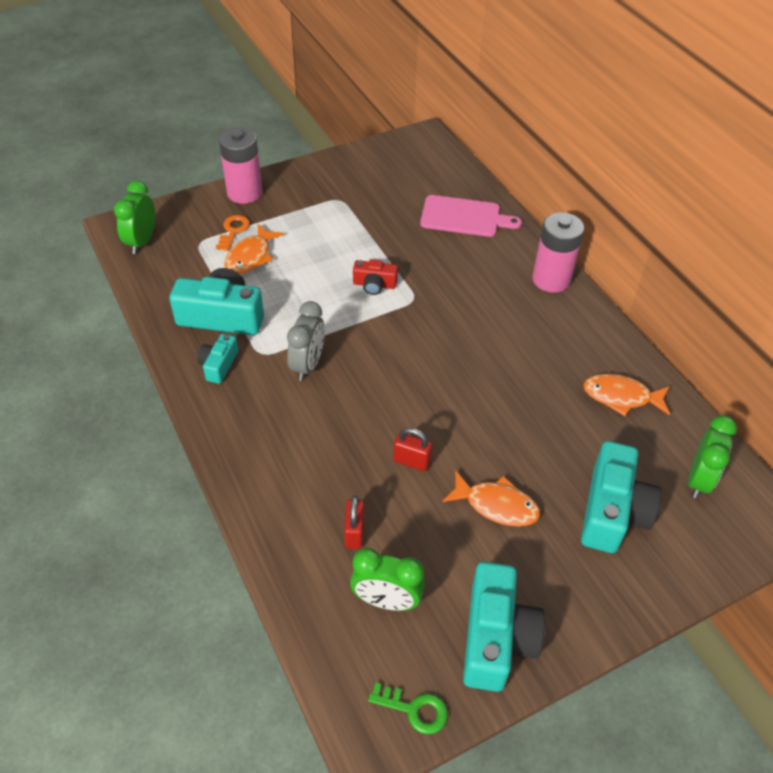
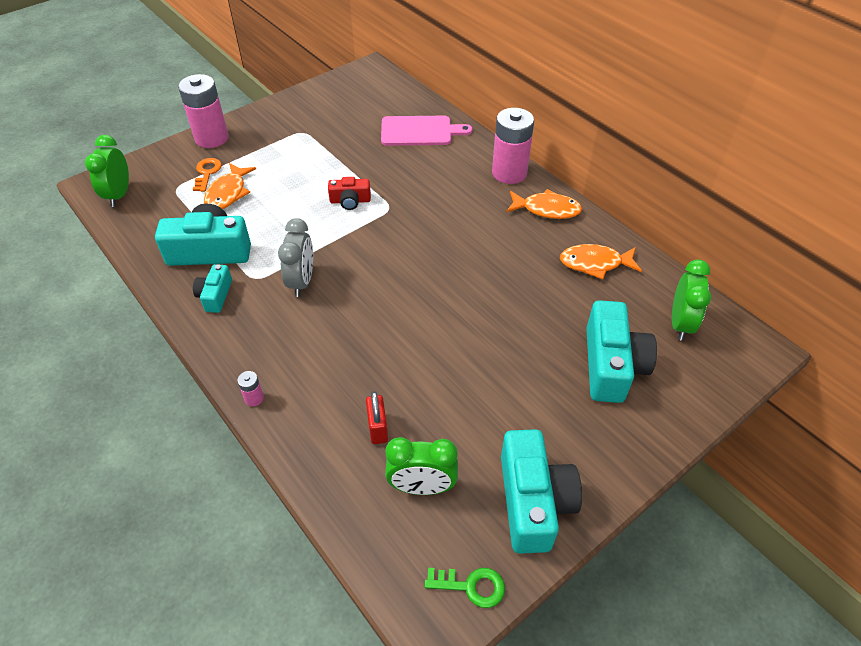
camera: 10 degrees left, 0 degrees up
(238, 479) = (254, 398): none -> pink battery
(411, 461) = (418, 352): red padlock -> none
(496, 505) = (506, 378): orange fish -> orange fish (547, 209)

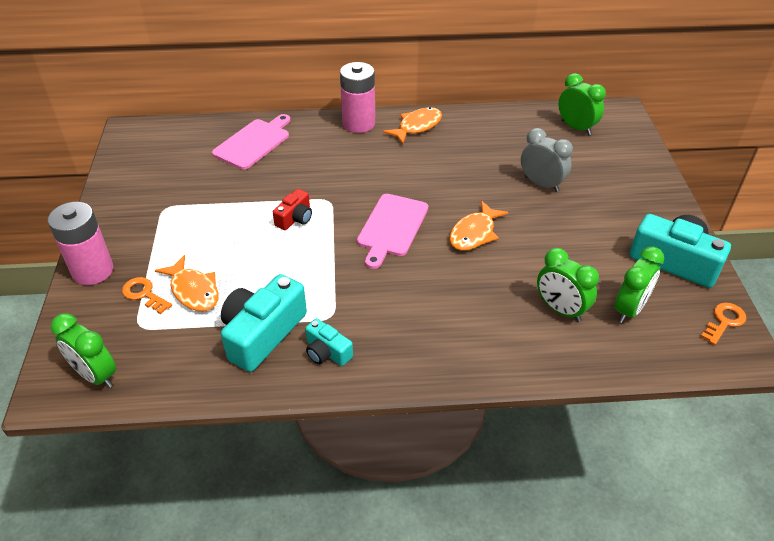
camera: 55 degrees left, 5 degrees down
(254, 398) = (474, 372): pink battery -> none
(302, 281) = (364, 288): grey clock -> grey clock (541, 184)
(378, 428) = (560, 309): red padlock -> green clock
(389, 261) = (391, 227): none -> pink cutting board
(471, 586) = (724, 321): green key -> orange key
(595, 263) = (492, 133): orange fish -> orange fish (474, 233)
(611, 365) = (587, 172): turquoise camera -> none

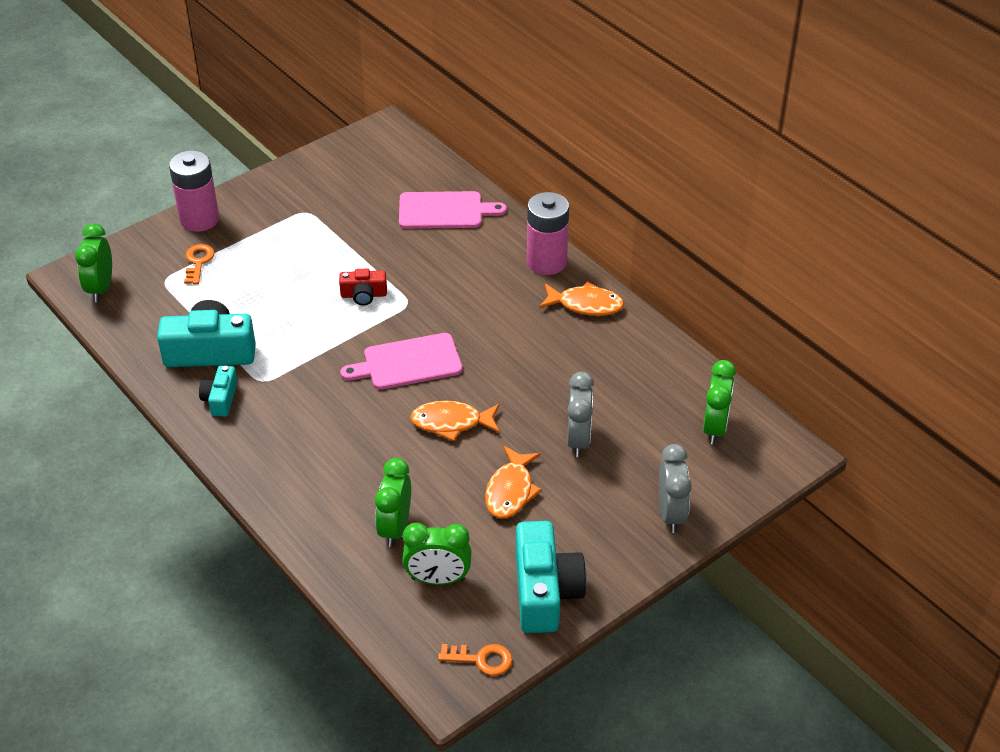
camera: 55 degrees right, 0 degrees up
(193, 291) = (224, 286): orange fish -> orange fish (510, 491)
(638, 176) = (671, 514): none -> grey clock

